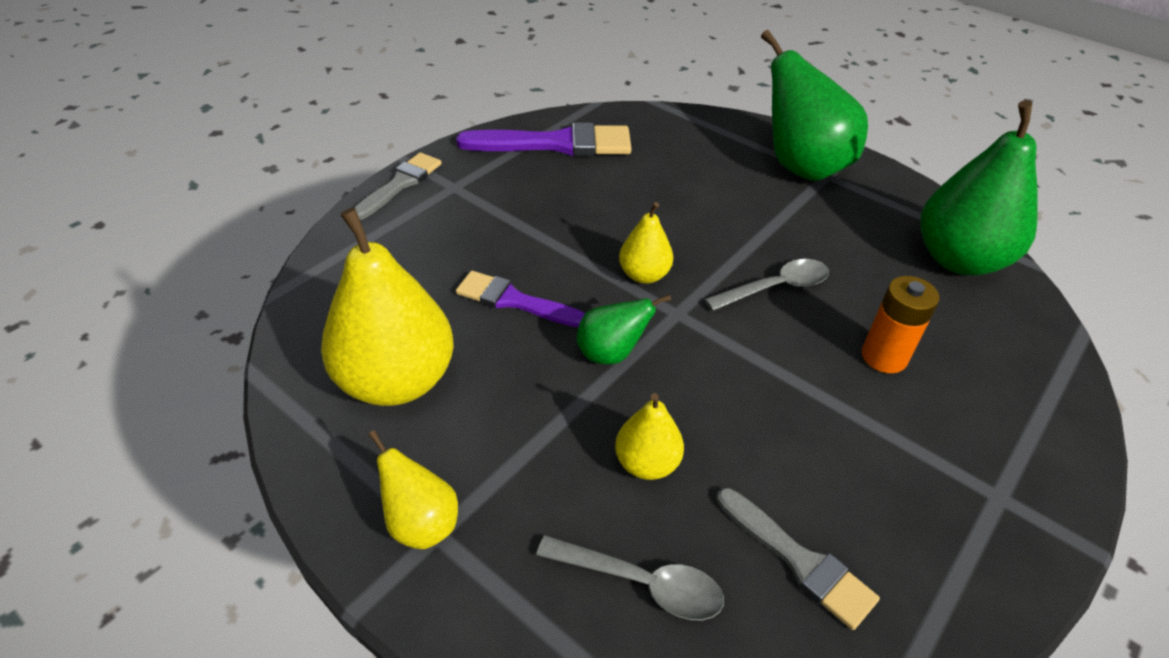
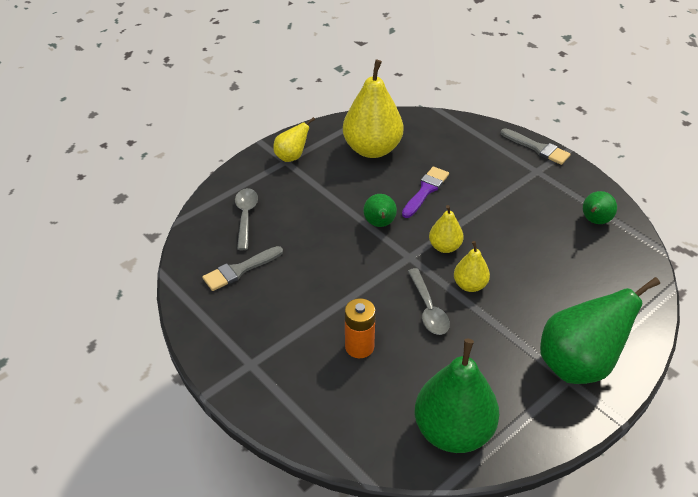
camera: 100 degrees right, 0 degrees up
(556, 144) = (595, 221): purple brush -> green pear
(640, 583) = (245, 217): grey spoon -> grey spoon turned 150 degrees clockwise
(646, 463) = (305, 227): yellow pear -> yellow pear (470, 285)

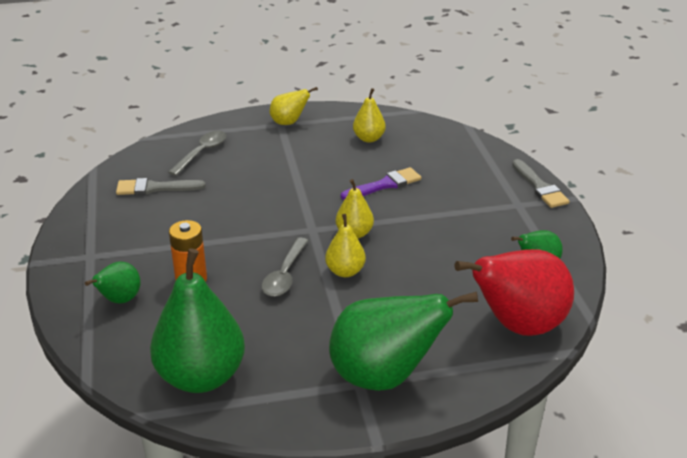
camera: 30 degrees right, 10 degrees down
(372, 149) = (369, 138): yellow pear -> yellow pear, size x0.50
(380, 224) = (312, 196): green pear -> green pear (119, 300)
(626, 278) = (518, 326): none -> red pear

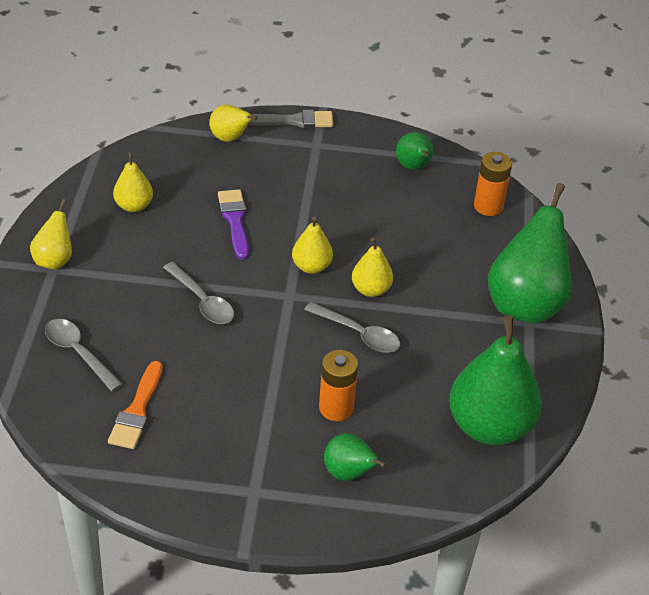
camera: 75 degrees left, 10 degrees up
(155, 188) = (137, 410): grey brush -> orange brush
(281, 190) = (202, 301): none -> grey spoon
(486, 161) = (230, 138): none -> yellow pear
(518, 326) = (488, 206): red pear -> orange battery

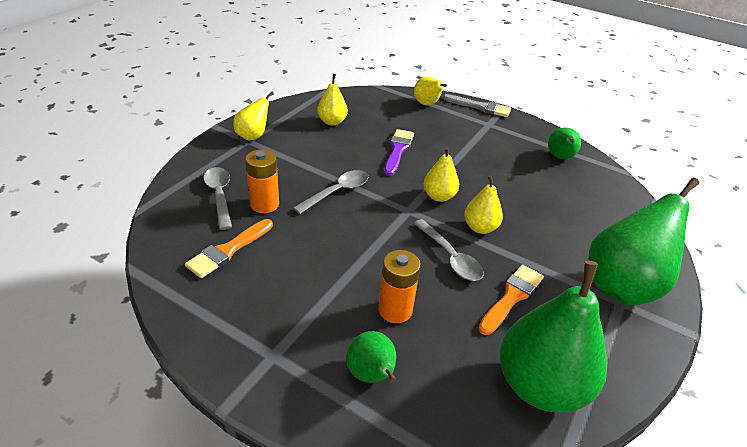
camera: 25 degrees right, 5 degrees down
(202, 301) = (337, 192): grey spoon -> grey spoon turned 120 degrees counterclockwise
(433, 354) = (511, 297): none -> orange brush
(488, 206) = (614, 200): orange battery -> orange battery (264, 204)

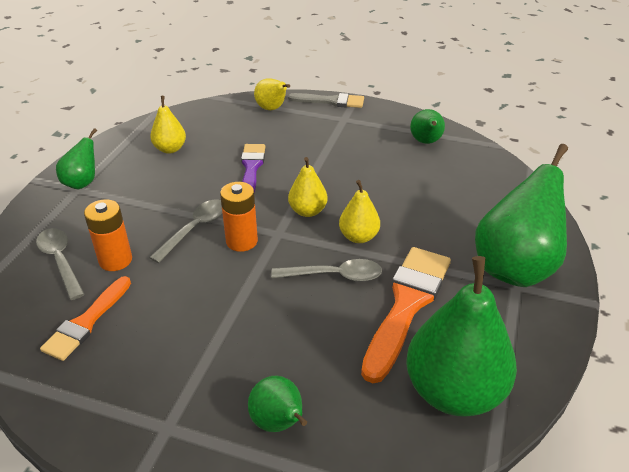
camera: 10 degrees left, 0 degrees up
(253, 136) = (82, 183): yellow pear -> green pear
(395, 310) = (288, 347): orange battery -> orange battery (241, 241)
(450, 257) = (334, 276): grey spoon -> grey spoon turned 45 degrees counterclockwise
(511, 297) = (407, 305): orange brush -> orange brush, size x1.60

